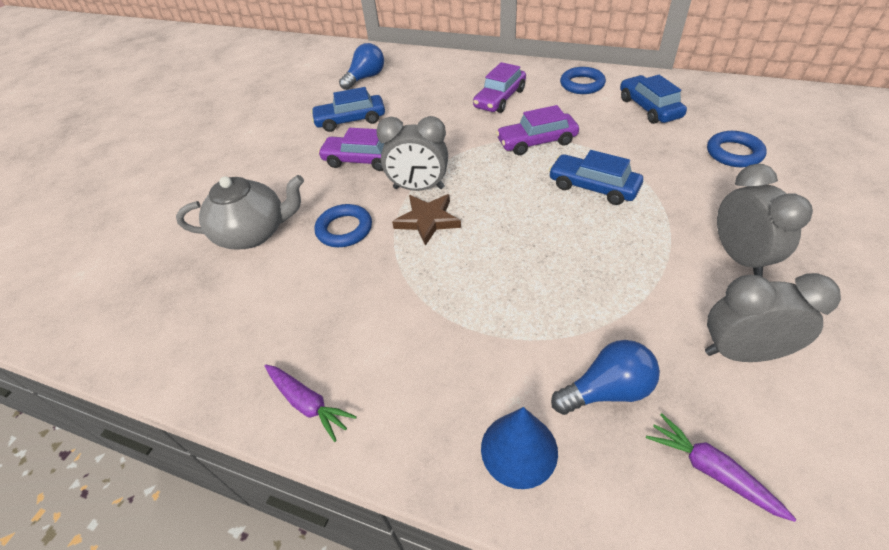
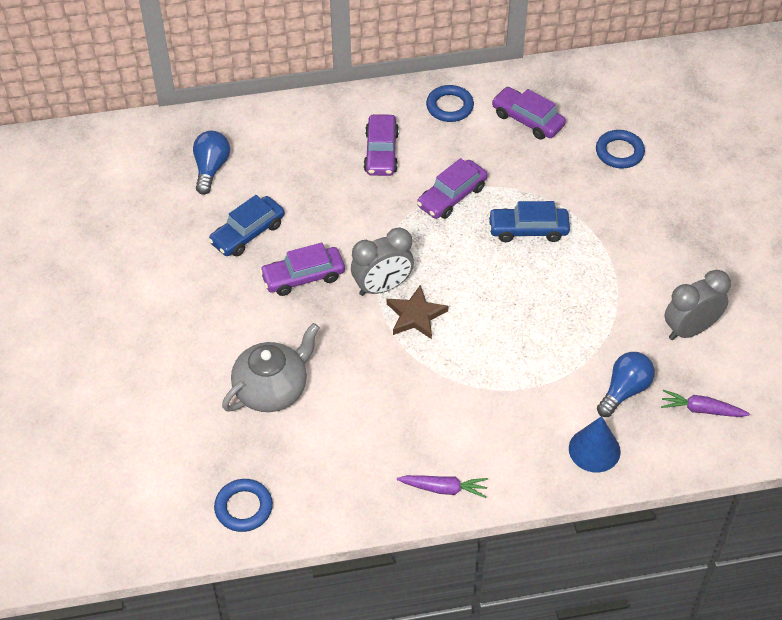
camera: 35 degrees left, 5 degrees up
(344, 229) = (351, 352): blue ring -> blue ring (243, 508)
(649, 108) = (527, 120): blue car -> purple car
(739, 257) = (661, 256): grey clock -> none

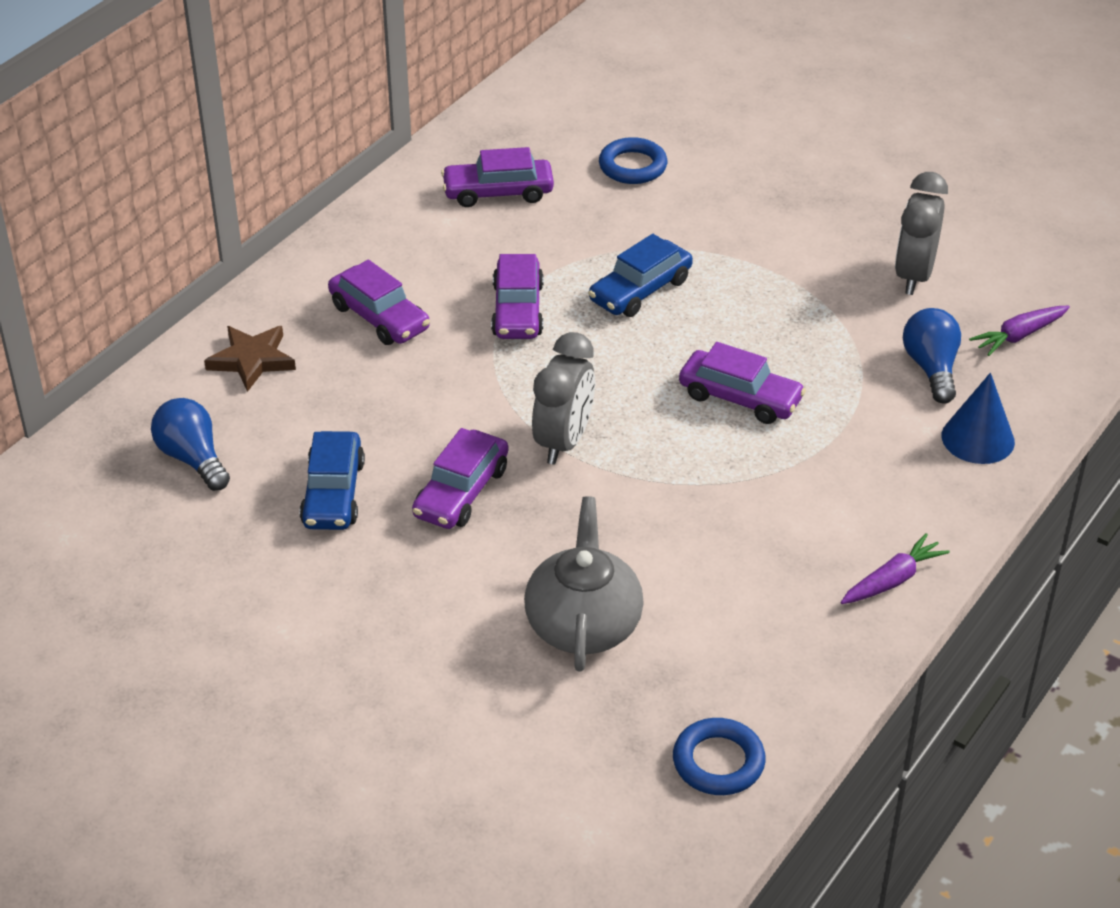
camera: 45 degrees left, 10 degrees down
(416, 315) = (637, 444): brown star -> brown star (252, 360)
(449, 107) = (396, 229): blue ring -> none
(499, 329) = (740, 398): none -> purple car

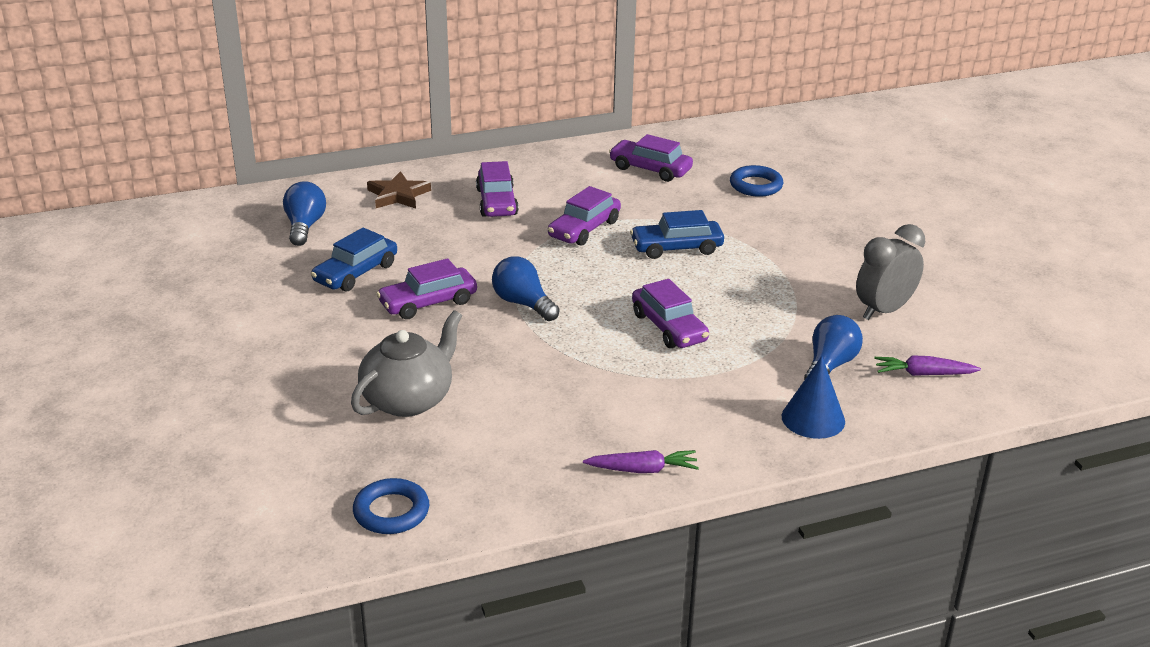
camera: 35 degrees right, 10 degrees down
(563, 442) = (523, 304): grey clock -> blue light bulb

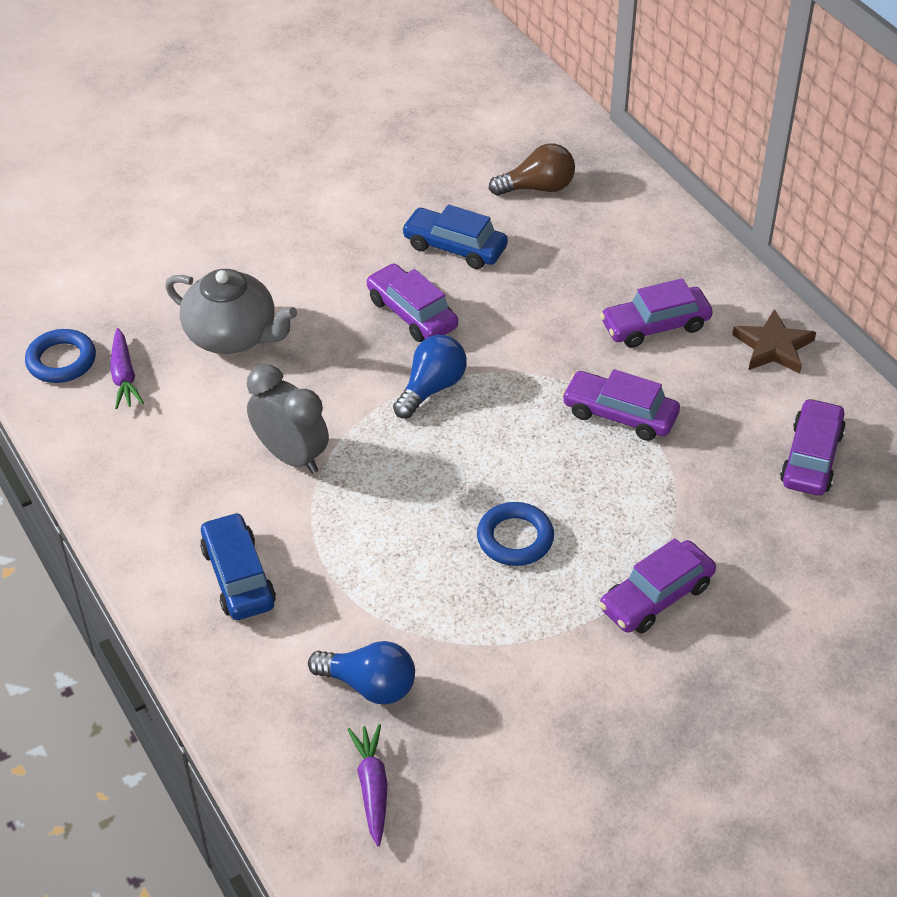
camera: 80 degrees right, 15 degrees up
(304, 226) = (537, 188): blue light bulb -> brown light bulb
(398, 195) = (637, 241): brown star -> brown star (773, 347)
(642, 470) = (143, 530): purple carrot -> purple carrot (124, 376)
(669, 327) = (416, 522): purple car -> purple car (656, 597)
(676, 248) = (605, 509): blue car -> blue car (238, 576)
(756, 185) = (815, 578): blue ring -> blue ring (515, 538)
(813, 418) = (256, 673): blue cone -> none
(884, 311) = (515, 742): grey clock -> grey clock (291, 456)

